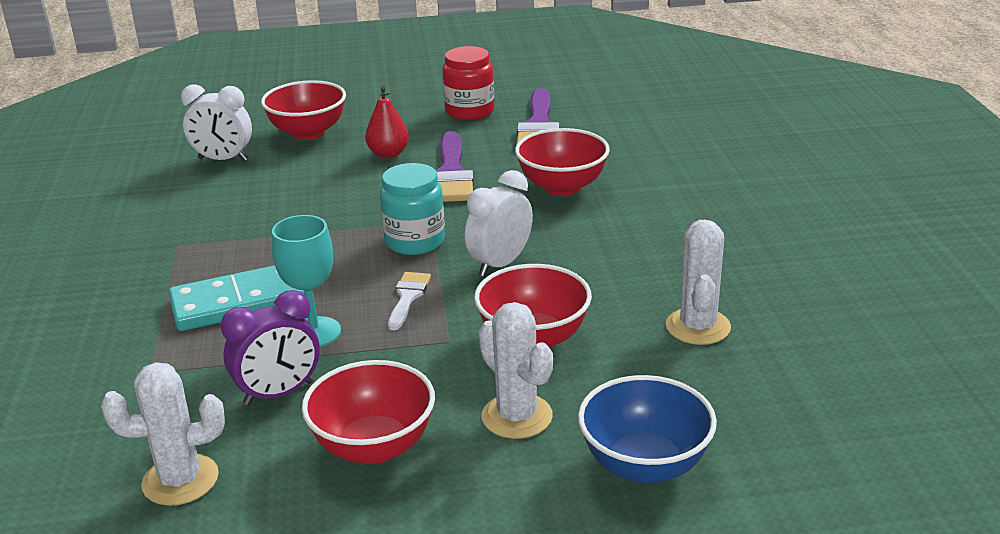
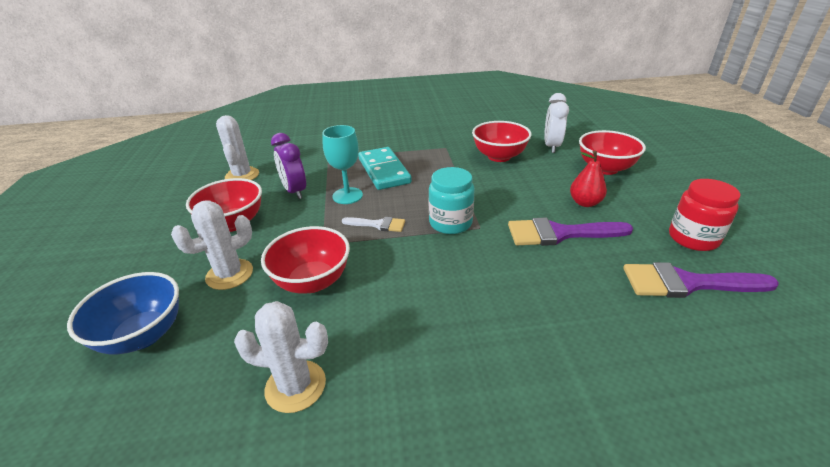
camera: 90 degrees right, 5 degrees up
(500, 264) = (416, 263): white clock -> none
(562, 187) = (555, 299): red bowl -> red bowl (499, 156)

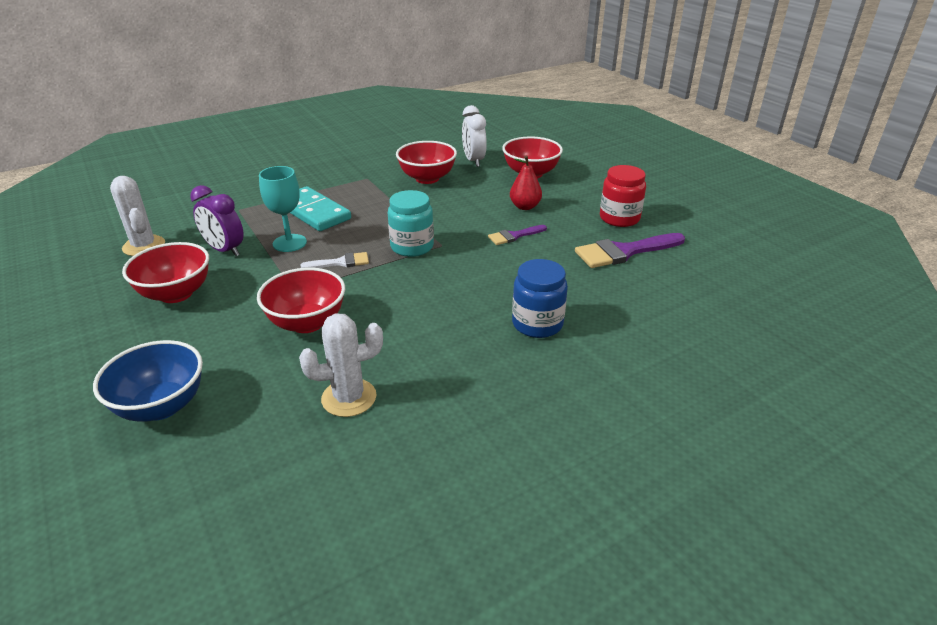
camera: 25 degrees left, 0 degrees up
(229, 274) = (213, 337): white cactus -> none
(542, 354) = (537, 324): none -> blue jar
(560, 233) = (514, 236): purple brush -> purple brush, size x0.55

